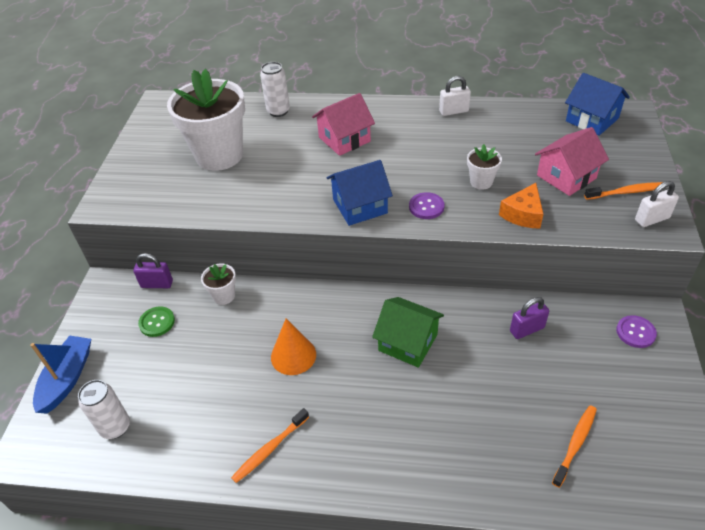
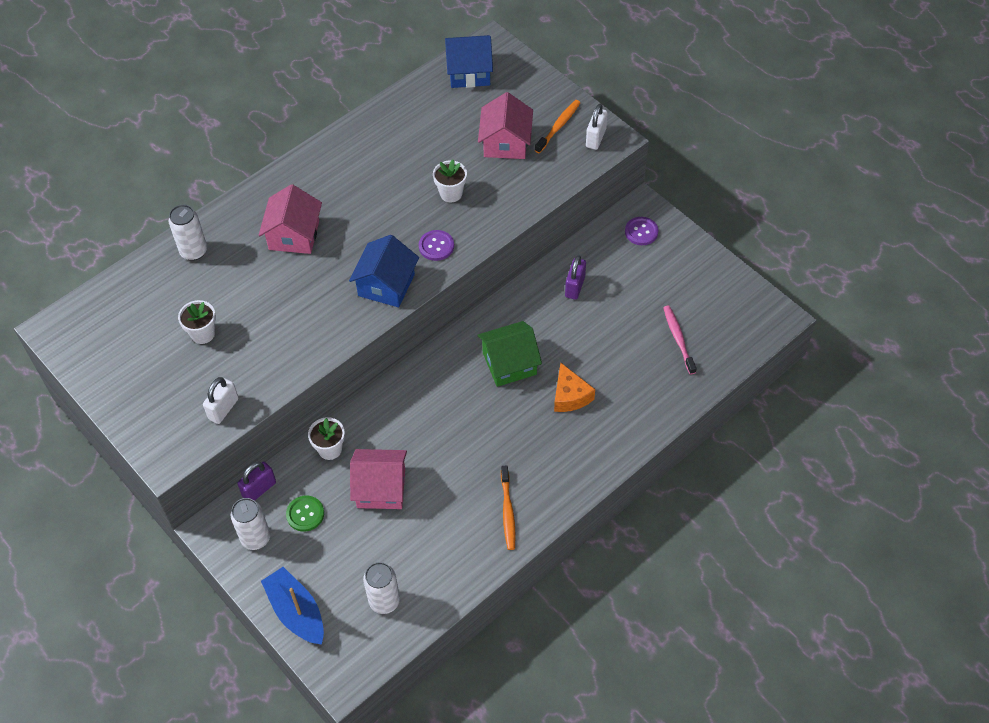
camera: 50 degrees left, 10 degrees up
(114, 311) = (255, 538): none -> white can
(217, 348) = (381, 488): none -> pink house
(219, 155) = (203, 334): white flower pot -> white flower pot, size x0.43
(293, 355) = (443, 442): orange cone -> none
(453, 111) = (352, 140): white padlock -> white padlock (223, 409)
(523, 214) = (510, 199): orange cheese -> orange cheese (570, 396)
(575, 444) = (678, 339): orange toothbrush -> pink toothbrush

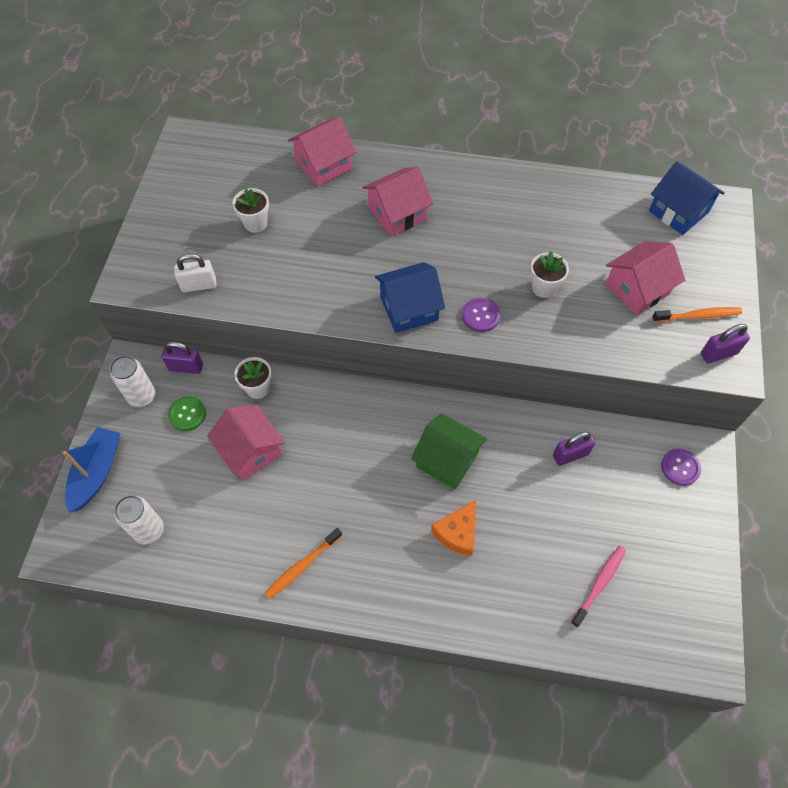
camera: 50 degrees right, 5 degrees up
(194, 251) = (323, 165): white can -> pink house
(595, 138) = (718, 353): white padlock -> purple padlock

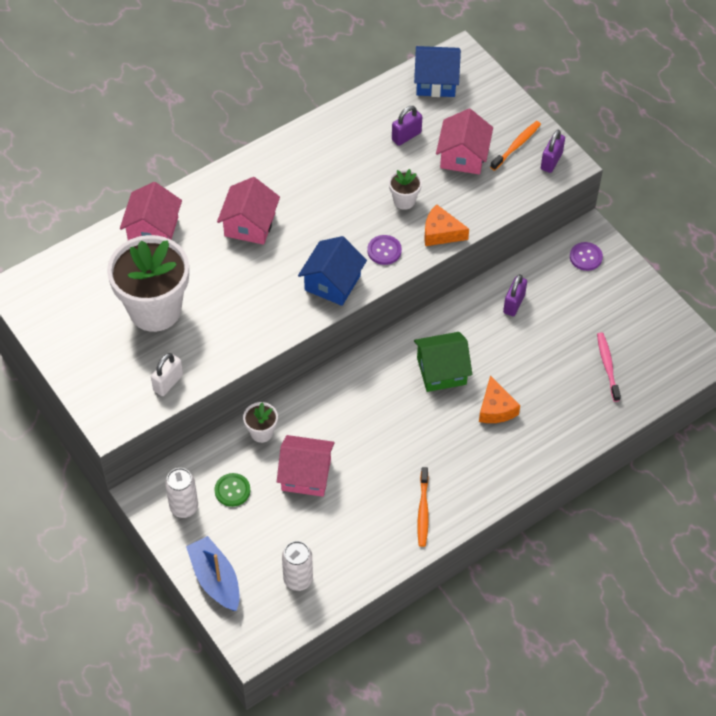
camera: 45 degrees left, 5 degrees down
(186, 367) = (191, 462): purple padlock -> purple padlock (406, 136)
(255, 223) = (155, 310): white flower pot -> white flower pot, size x2.30
(546, 338) = (441, 233): none -> orange cheese

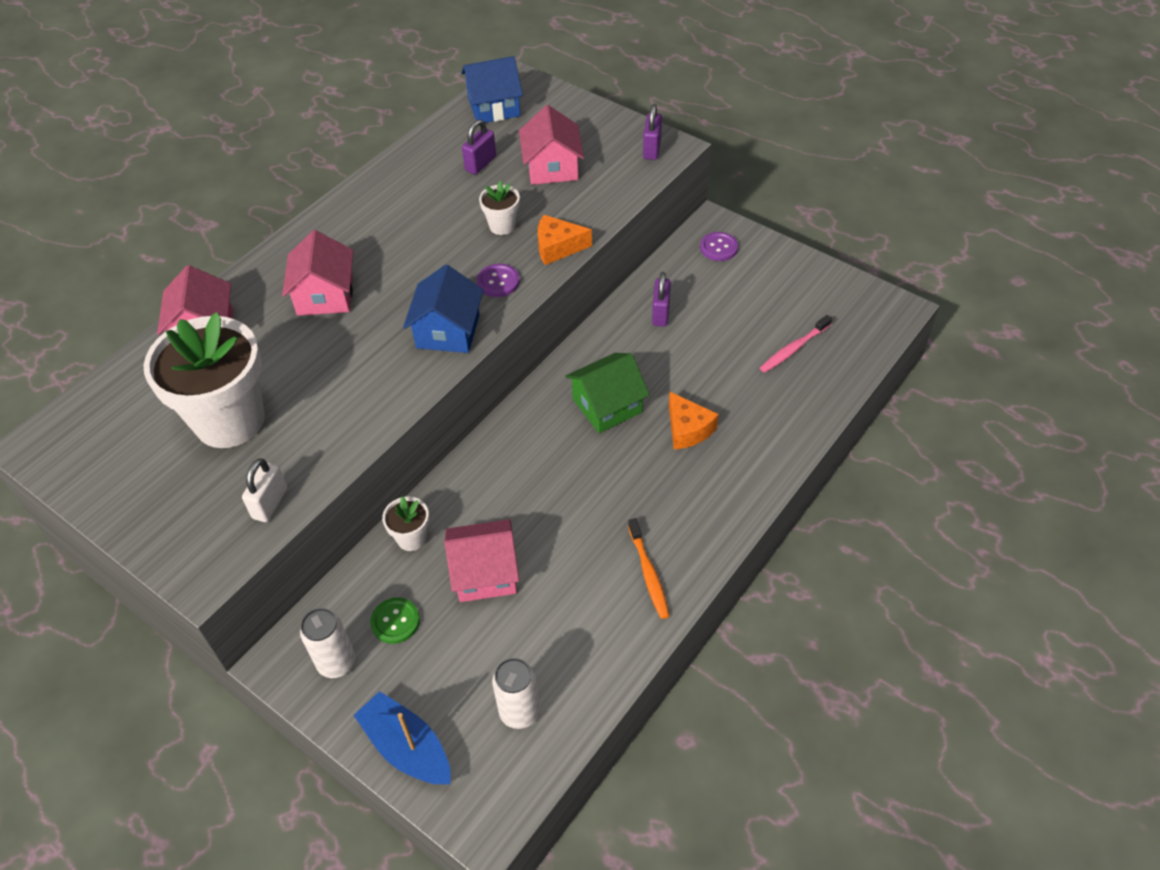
camera: 15 degrees left, 5 degrees down
(516, 145) = (607, 144): orange toothbrush -> none
(607, 366) = (793, 349): pink toothbrush -> pink toothbrush turned 105 degrees counterclockwise

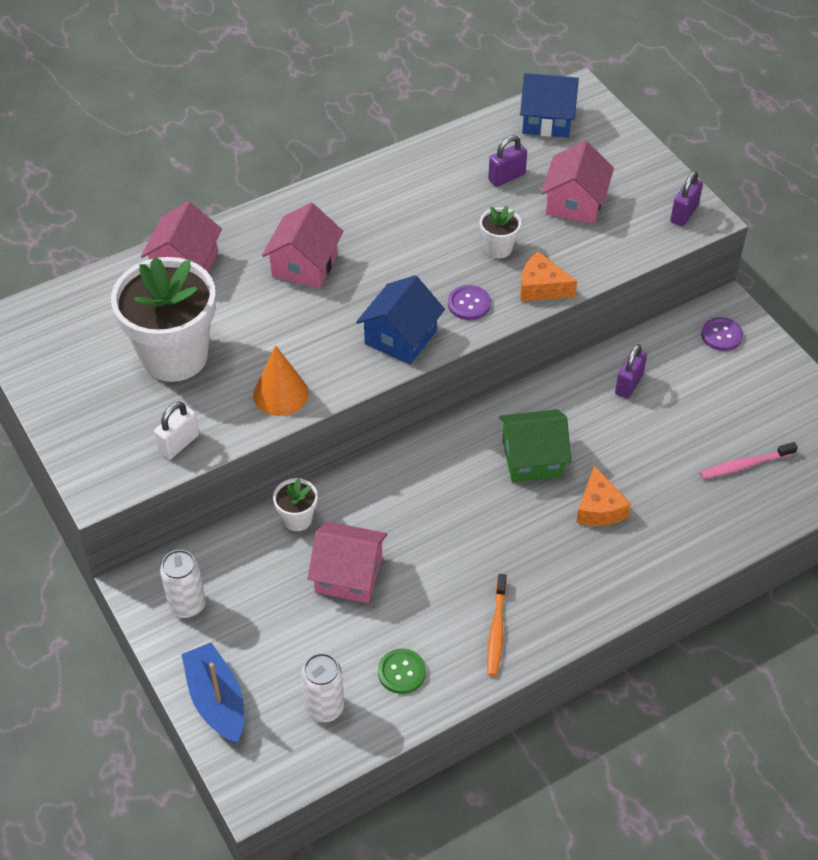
camera: 20 degrees right, 0 degrees up
(354, 421) = (280, 394): none -> orange cone
(395, 621) = (252, 588): green button -> green button (401, 672)

